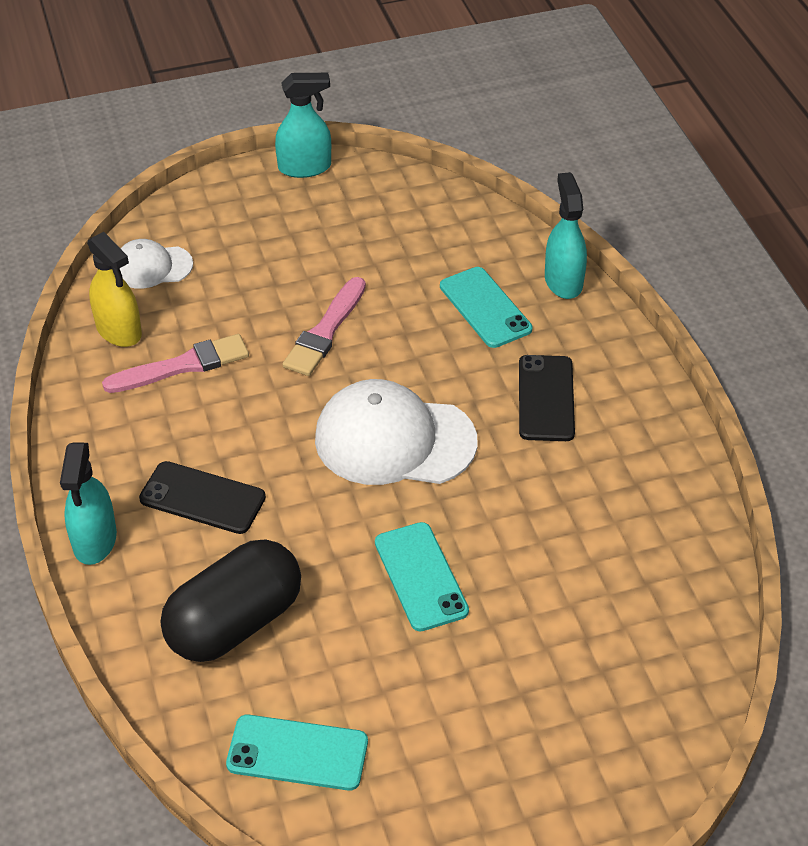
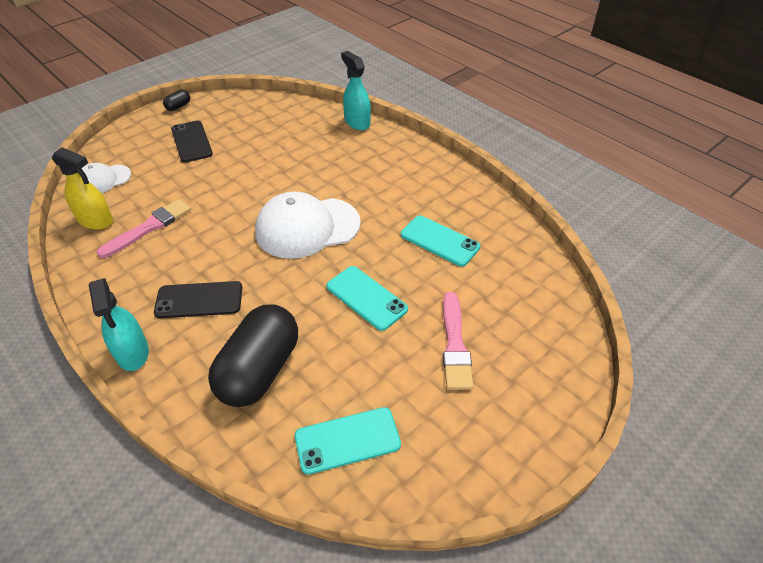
camera: 25 degrees left, 0 degrees up
(305, 167) = (178, 106): turquoise spray bottle -> black capsule
(325, 331) = (233, 183): pink brush -> pink brush (455, 344)
(485, 308) = (321, 146): turquoise phone -> turquoise phone (439, 241)
(546, 398) = (382, 180): black phone -> black phone (191, 142)

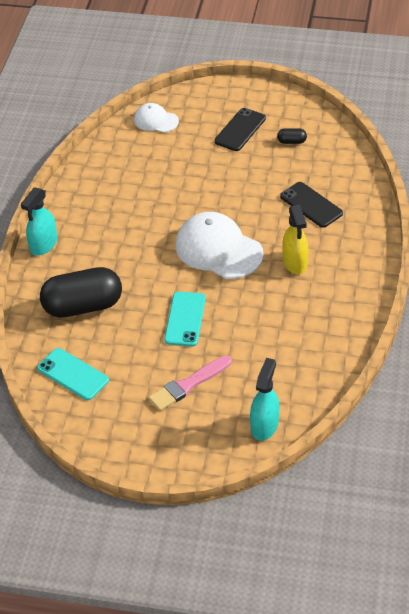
camera: 55 degrees right, 0 degrees up
(96, 220) = (118, 148): yellow spray bottle -> yellow spray bottle (295, 262)
(149, 227) = (138, 176): pink brush -> none
(178, 106) = (270, 92): black capsule -> black capsule (291, 141)
(199, 300) = (105, 243): black phone -> black phone (311, 205)
(357, 122) = (368, 199): turquoise spray bottle -> turquoise spray bottle (264, 425)
(439, 241) = (278, 326): turquoise phone -> none

